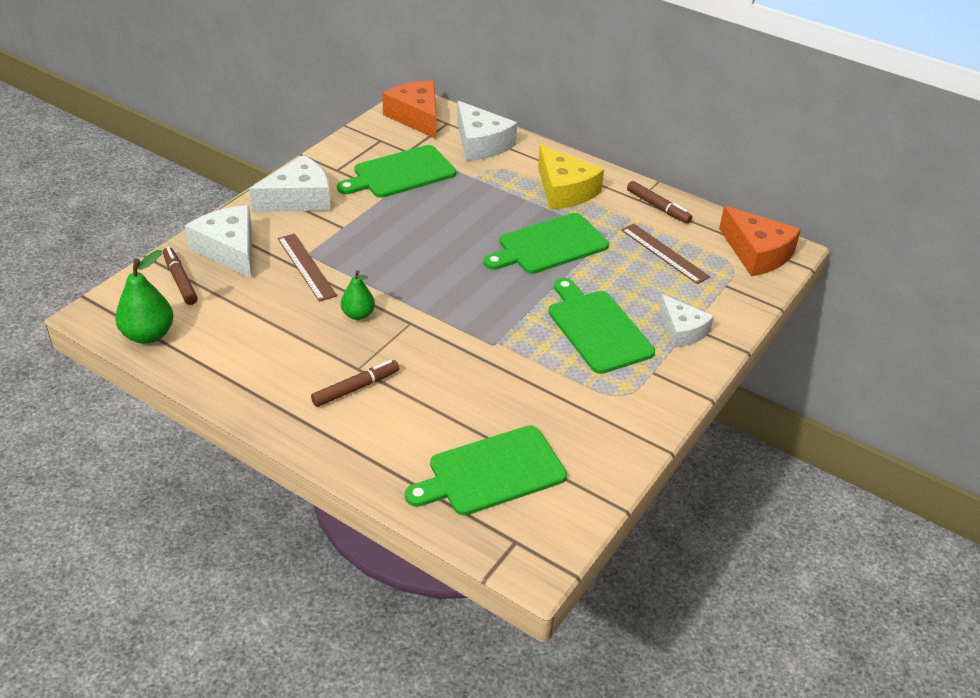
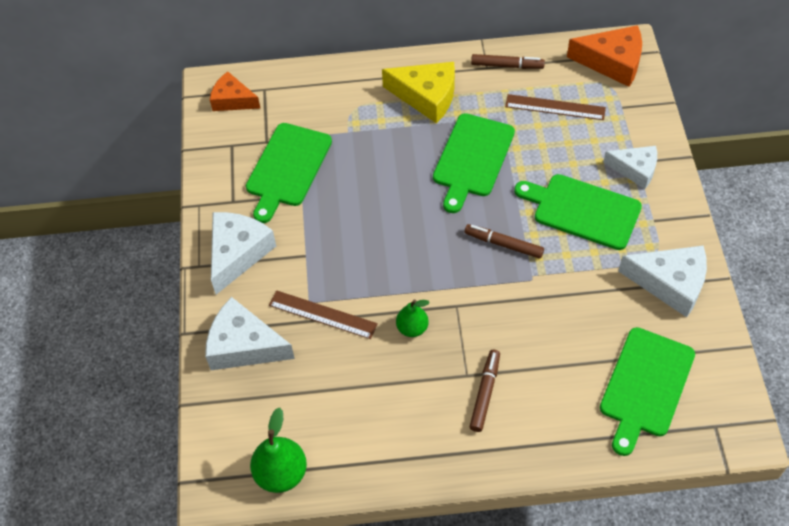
camera: 35 degrees left, 15 degrees up
(180, 280) = (242, 405): brown marker -> brown marker (503, 244)
(416, 117) = (232, 100): orange cheese -> orange cheese, size x0.67
(481, 143) = (314, 93): white cheese -> white cheese (670, 283)

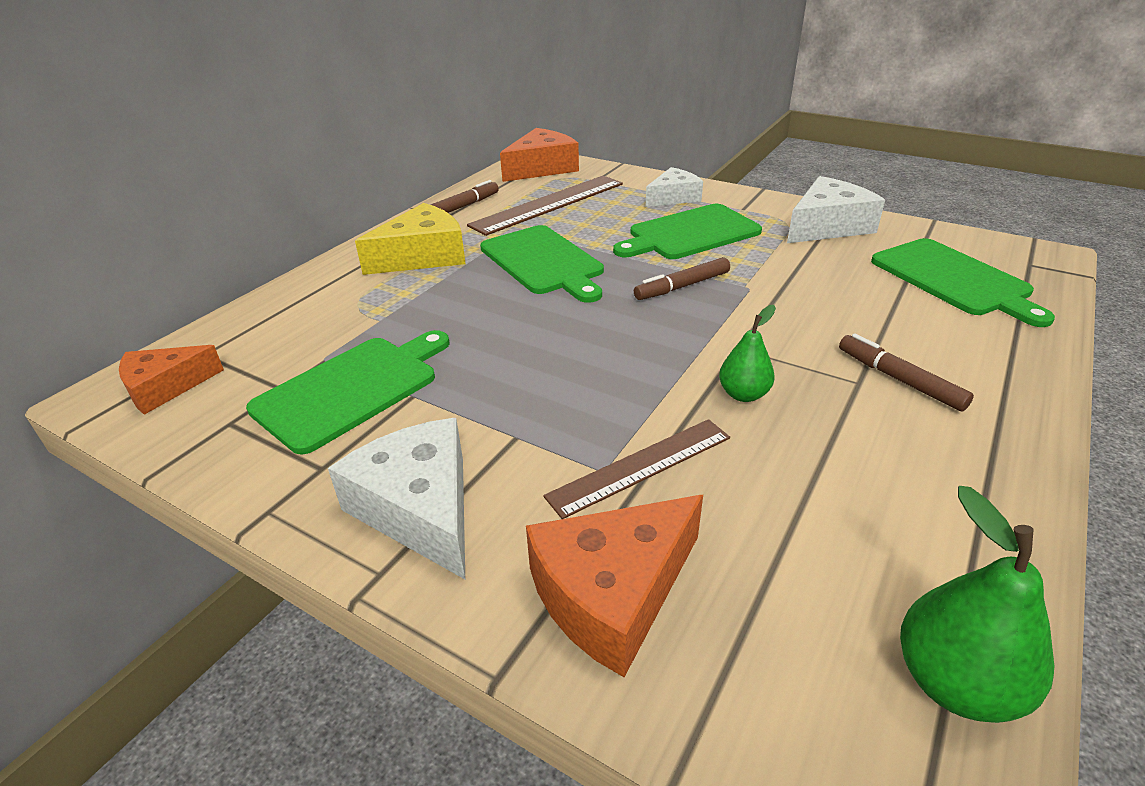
camera: 55 degrees left, 20 degrees down
(244, 345) = (612, 593): white cheese -> orange cheese
(287, 168) = (352, 389): green cutting board -> green cutting board turned 105 degrees counterclockwise
(555, 107) = (548, 204): brown ruler -> brown ruler, size x1.53

